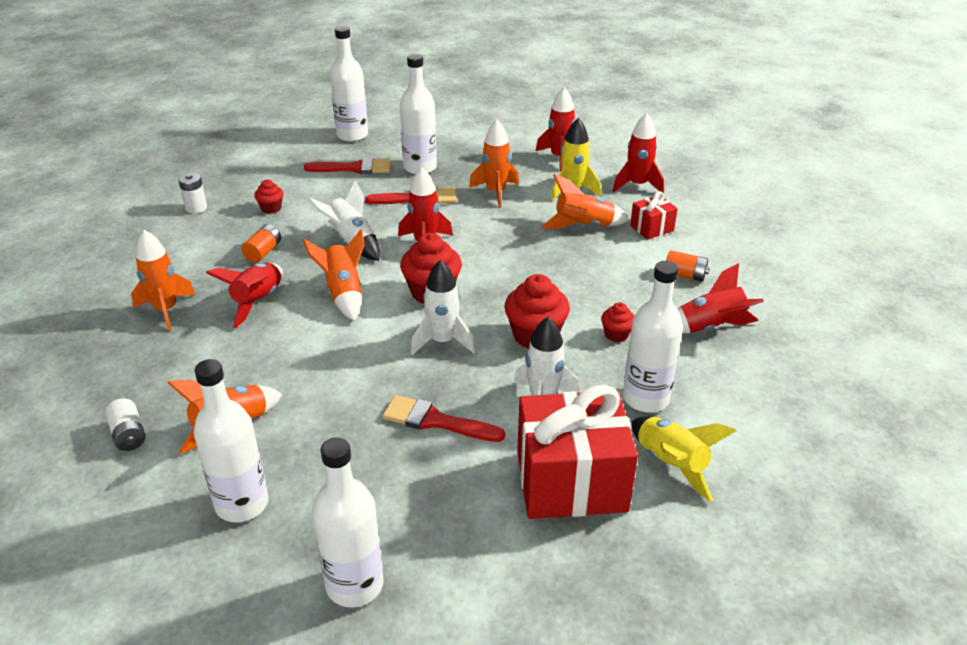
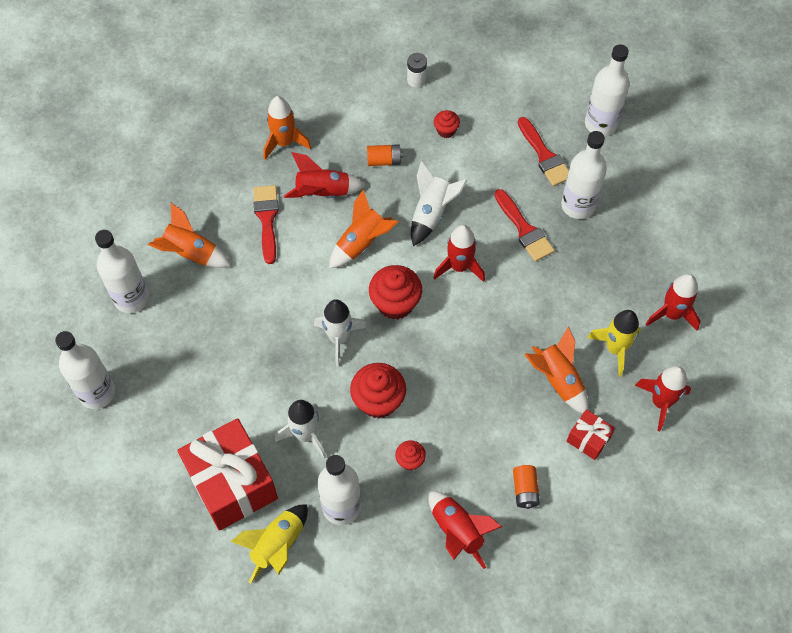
camera: 65 degrees right, 25 degrees up
(129, 434) = (159, 201): white battery -> none
(435, 421) = (252, 373): red brush -> red brush (267, 219)
(495, 192) = (572, 285): orange rocket -> none

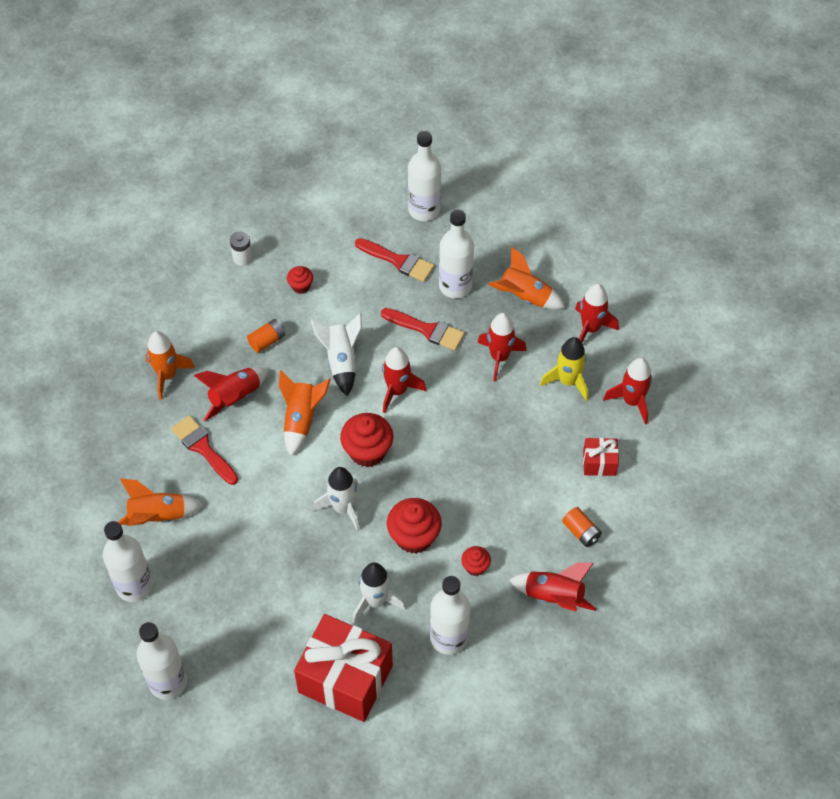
camera: 35 degrees left, 5 degrees down
(278, 545) = (421, 701): yellow rocket -> none
(558, 380) = (542, 432): orange rocket -> orange rocket (524, 297)
(569, 291) = (499, 357): none -> red rocket

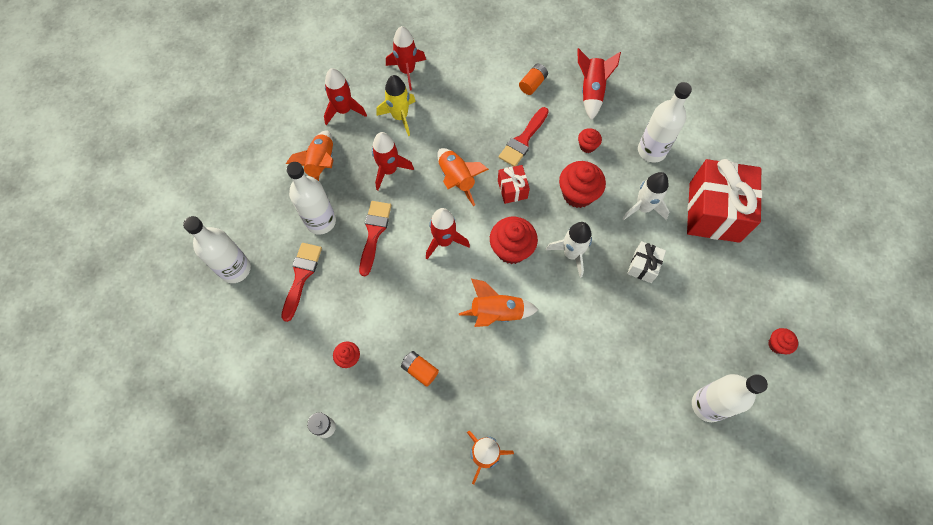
camera: 105 degrees left, 10 degrees up
(158, 516) = (635, 408): orange rocket -> orange rocket (457, 179)
(168, 682) = (777, 344): white bottle -> red cupcake
(203, 448) = (553, 391): red brush -> red brush (523, 140)
(235, 398) = (491, 380): red rocket -> none
(304, 576) = (643, 266): none -> white gift
(341, 361) = (425, 296): white rocket -> none
(599, 463) = (469, 83): red gift -> red gift (512, 189)

